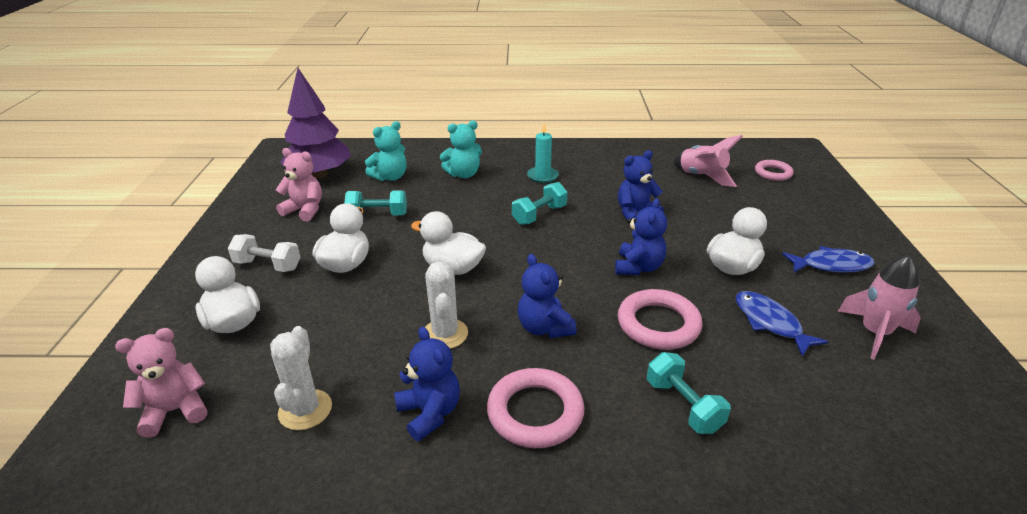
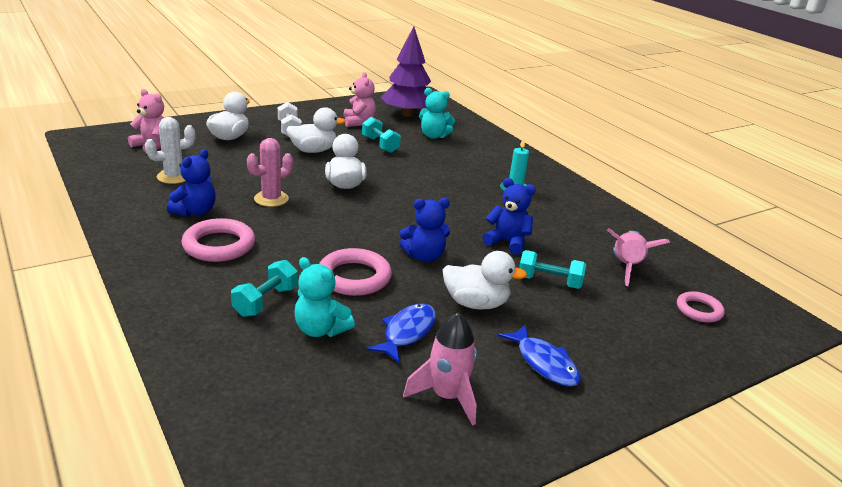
camera: 55 degrees right, 5 degrees down
(445, 334) = (271, 199): white cactus -> pink cactus
(463, 174) = (473, 159): turquoise teddy bear -> turquoise teddy bear (320, 329)
(539, 215) = (452, 201): turquoise dumbbell -> turquoise dumbbell (549, 282)
(544, 328) = (308, 231): blue teddy bear -> none

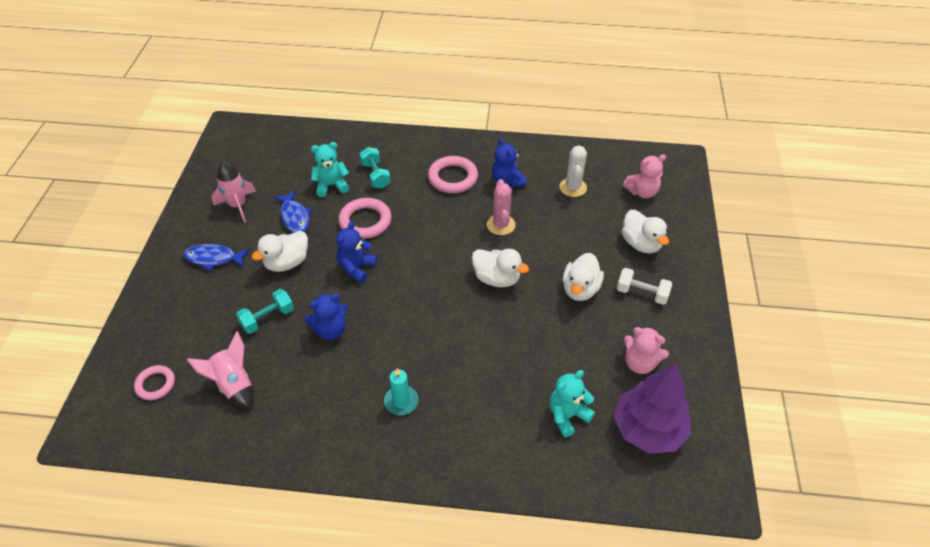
camera: 130 degrees right, 20 degrees up
(380, 145) = (568, 349): turquoise dumbbell -> none

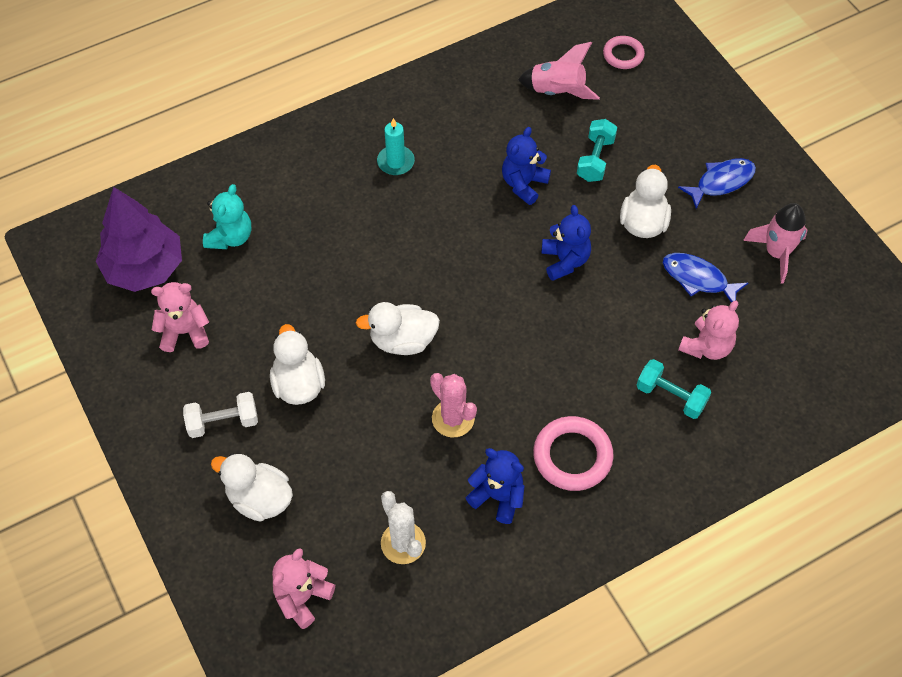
camera: 145 degrees right, 10 degrees up
(331, 185) = (706, 346): turquoise teddy bear -> pink teddy bear
(365, 221) = (615, 323): pink ring -> none

